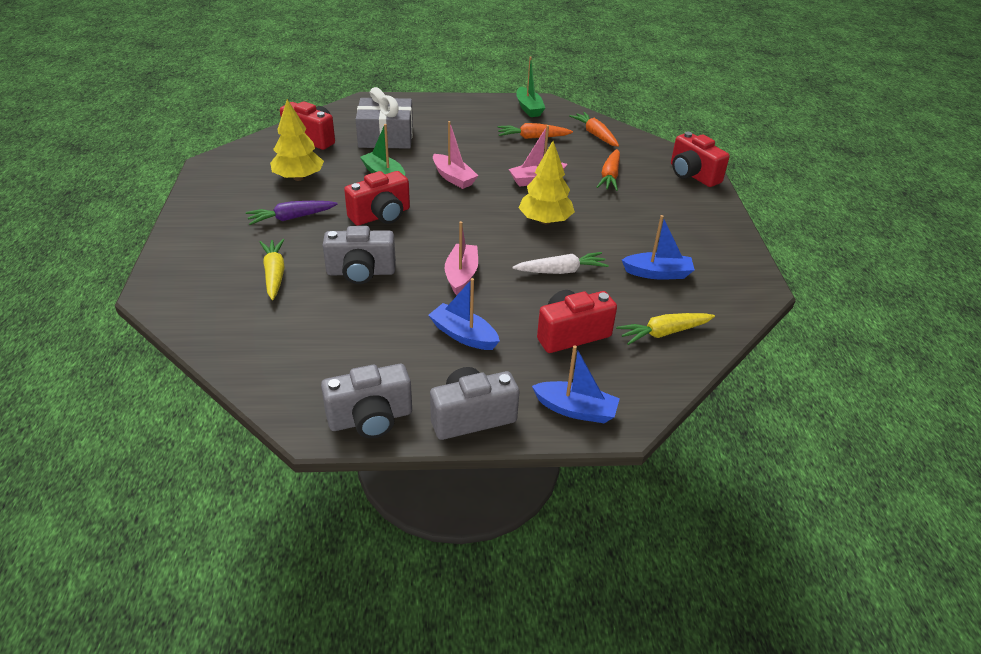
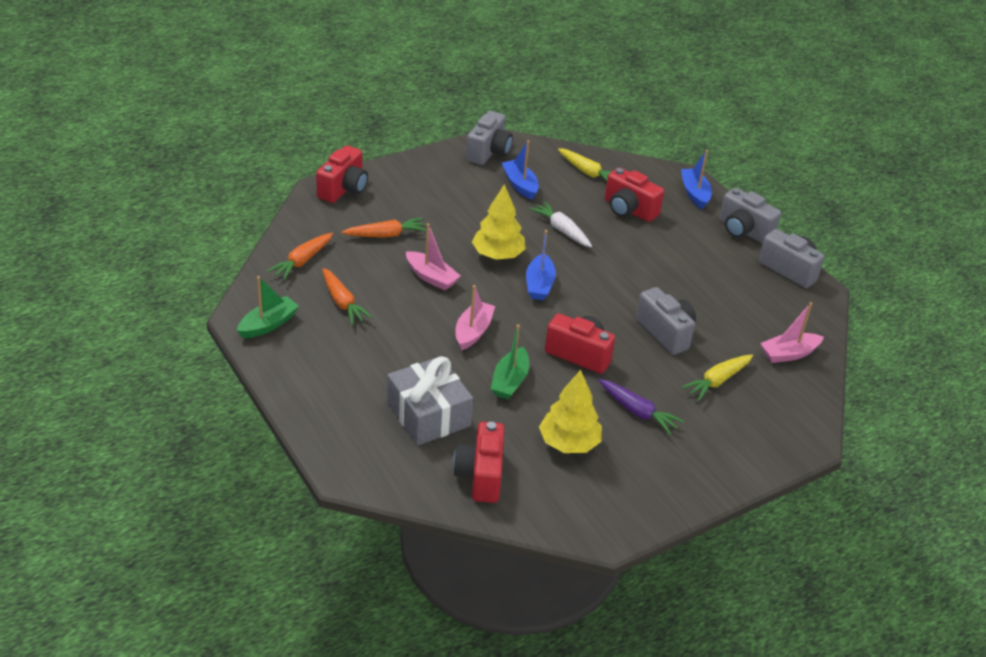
camera: 120 degrees left, 0 degrees up
(461, 275) = (615, 278): pink boat -> pink boat (788, 354)
(463, 335) = (679, 256): blue boat -> blue boat (539, 285)
(733, 274) = (489, 152): none -> grey camera

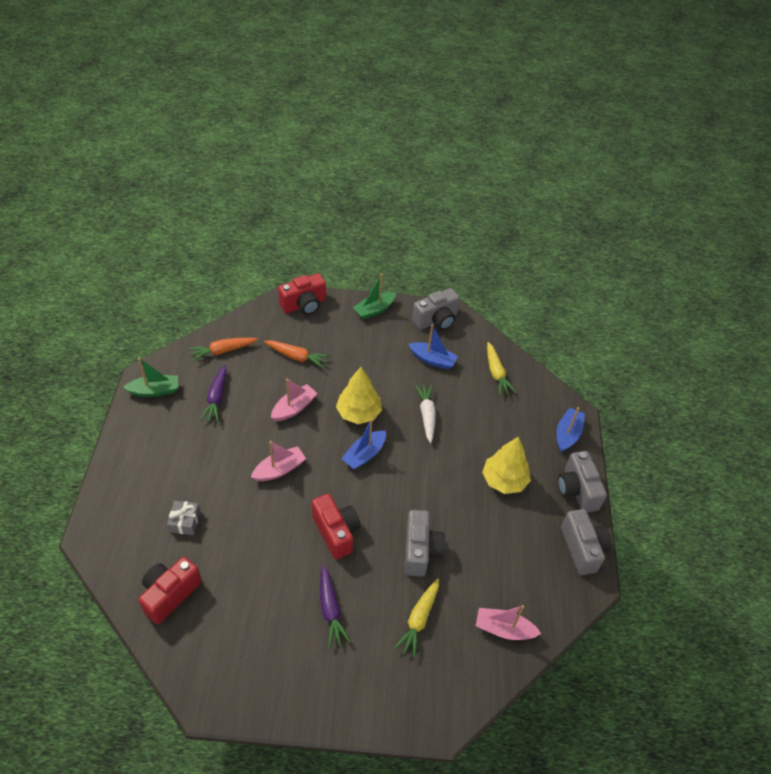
camera: 35 degrees right, 10 degrees up
(342, 302) = (216, 398): orange carrot -> purple carrot
(428, 414) = (185, 521): grey gift -> grey gift, size x0.50
(431, 277) = (294, 408): pink boat -> pink boat turned 120 degrees counterclockwise
(510, 381) = (264, 526): green boat -> green boat (374, 310)
(520, 185) = (432, 360): blue boat -> blue boat turned 105 degrees clockwise
(569, 443) = (255, 605): yellow tree -> yellow tree (504, 480)
(629, 210) = (497, 423): red camera -> none
(717, 381) = (419, 619): yellow carrot -> yellow carrot turned 60 degrees counterclockwise

